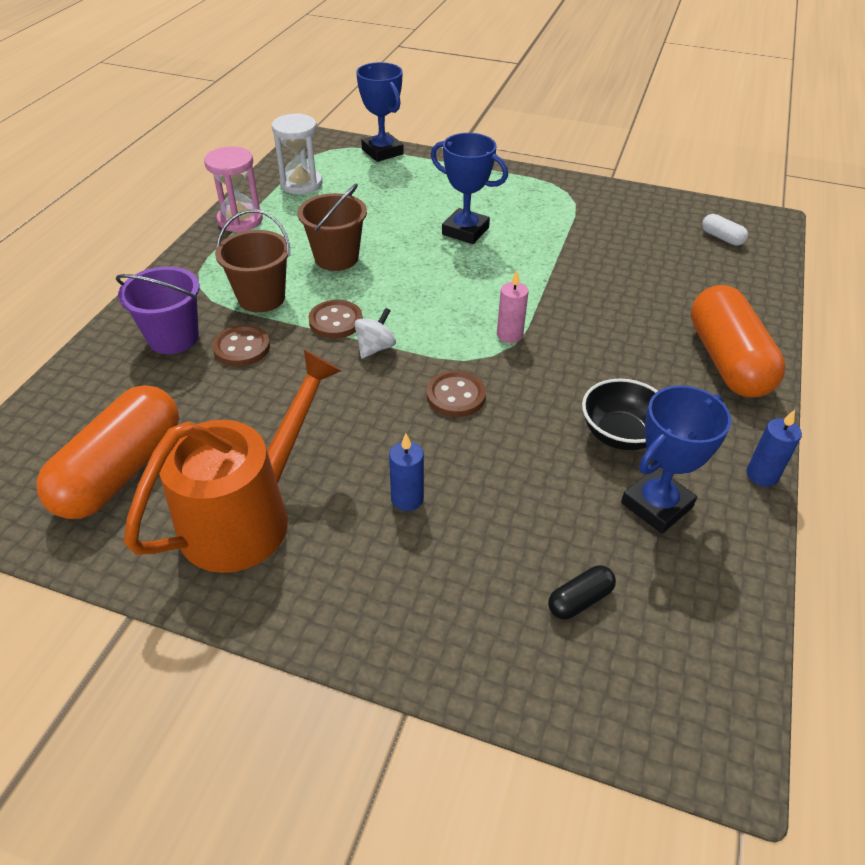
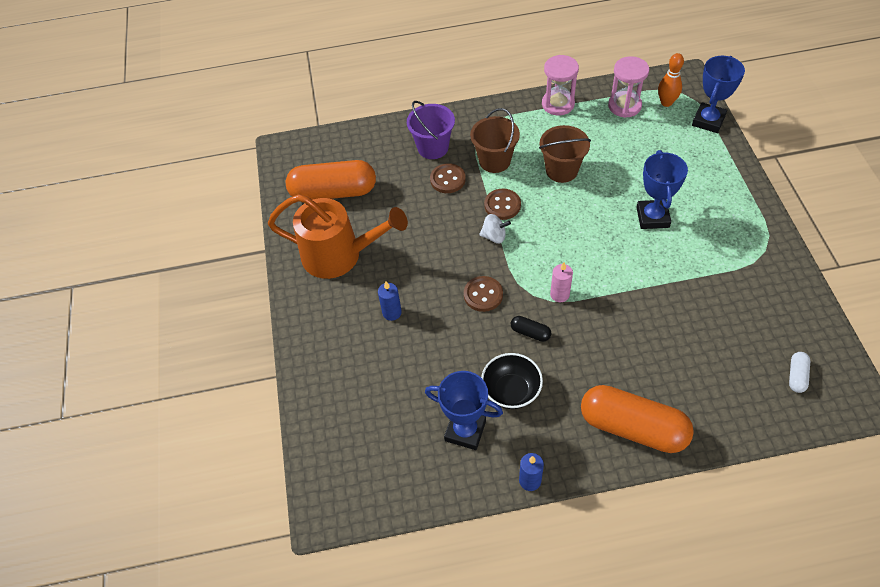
camera: 65 degrees right, 10 degrees up
(301, 184) = (624, 106): white hourglass -> pink hourglass
(330, 161) = (666, 102): none -> orange bowling pin
(579, 600) = (375, 418): black capsule -> black capsule (530, 332)
(727, 361) = (632, 427): orange capsule -> orange capsule turned 60 degrees clockwise

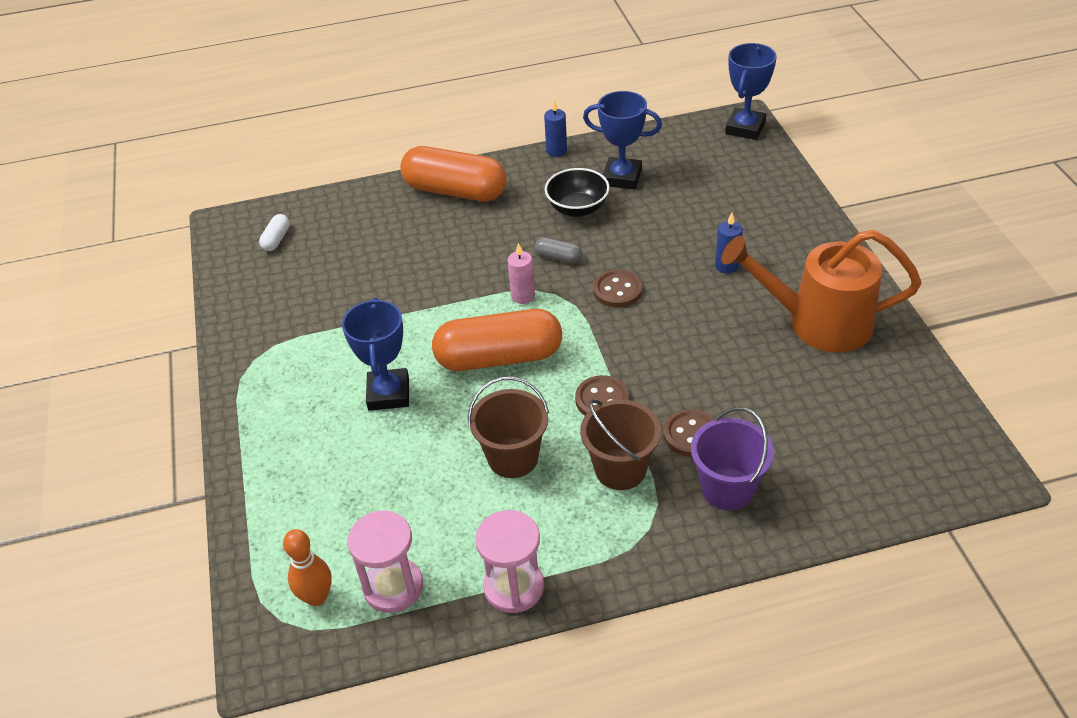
camera: 175 degrees right, 10 degrees down
(333, 192) = (865, 406): orange capsule -> orange capsule (499, 357)
(494, 236) = (610, 357): white spinning top -> none
(530, 332) = (558, 257): black capsule -> grey capsule
(708, 121) = (256, 559): blue trophy -> blue trophy (745, 128)

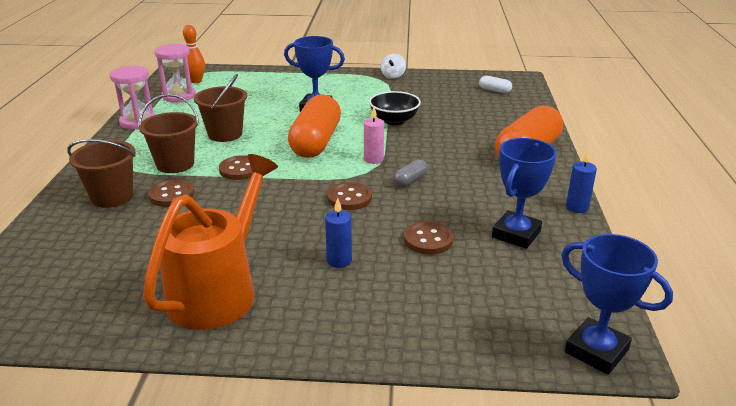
camera: 105 degrees right, 15 degrees down
(239, 347) = (393, 76): none -> white spinning top
(577, 208) = (474, 201): black bowl -> black bowl (394, 121)
(661, 223) = (428, 240): none -> brown button
(727, 489) = (112, 197): purple bucket -> brown bucket

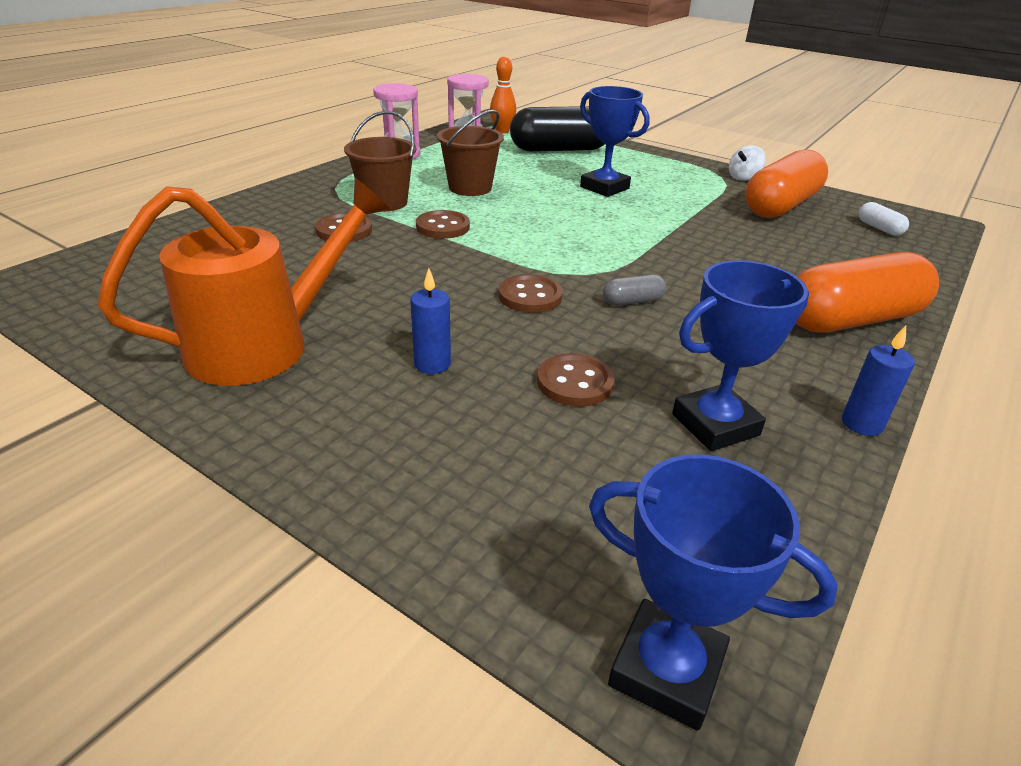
camera: 30 degrees right, 5 degrees up
(112, 197) = (288, 215): brown bucket -> none
(255, 86) = (559, 149): none -> black capsule
(316, 142) = (561, 223): orange capsule -> orange capsule (781, 206)
(373, 159) = (611, 262): pink candle -> none
(394, 121) = (689, 226): black bowl -> none
(596, 351) = (666, 670): blue trophy -> blue trophy turned 45 degrees counterclockwise

